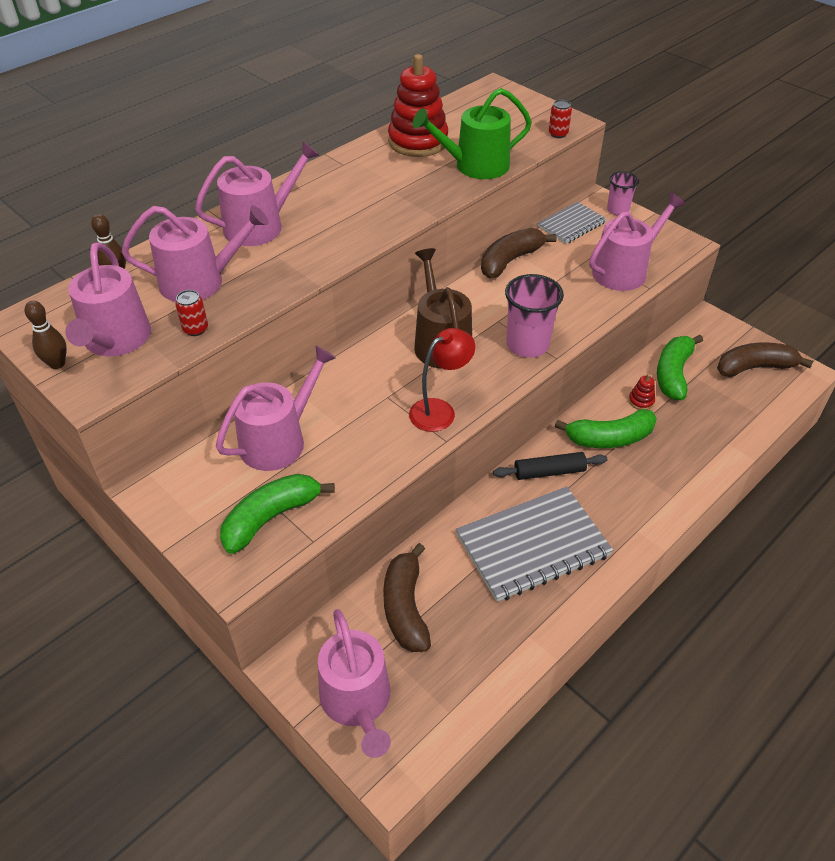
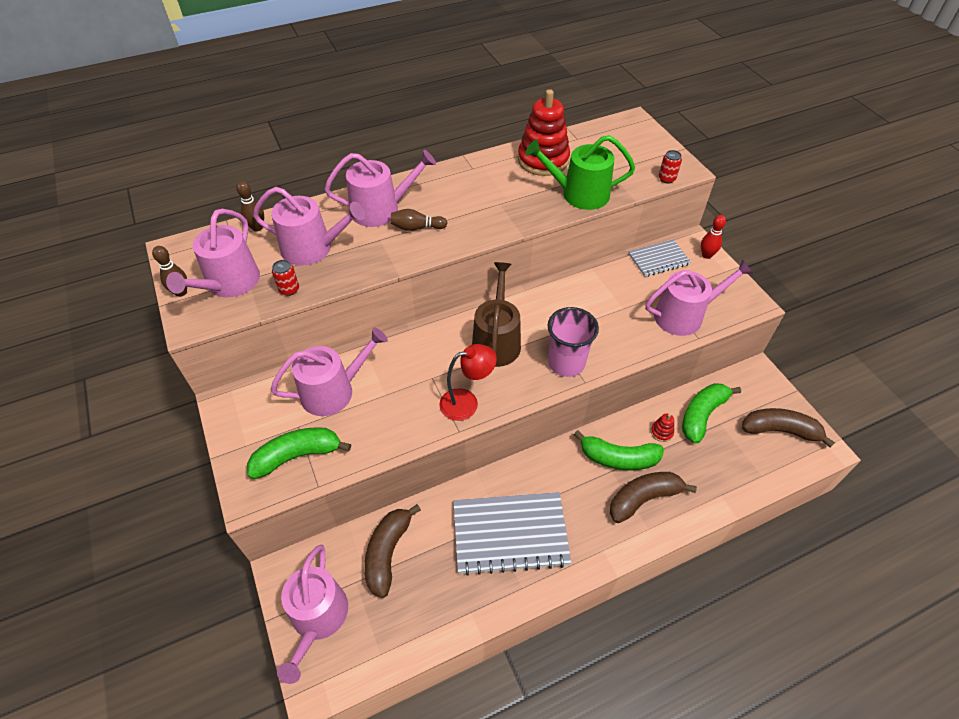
camera: 20 degrees right, 5 degrees up
(313, 235) = (416, 228): none -> brown bowling pin
(510, 260) = (589, 280): brown banana -> brown banana (644, 498)
(549, 472) = (553, 473): black rolling pin -> none
(618, 210) = (706, 255): pink cup -> red bowling pin

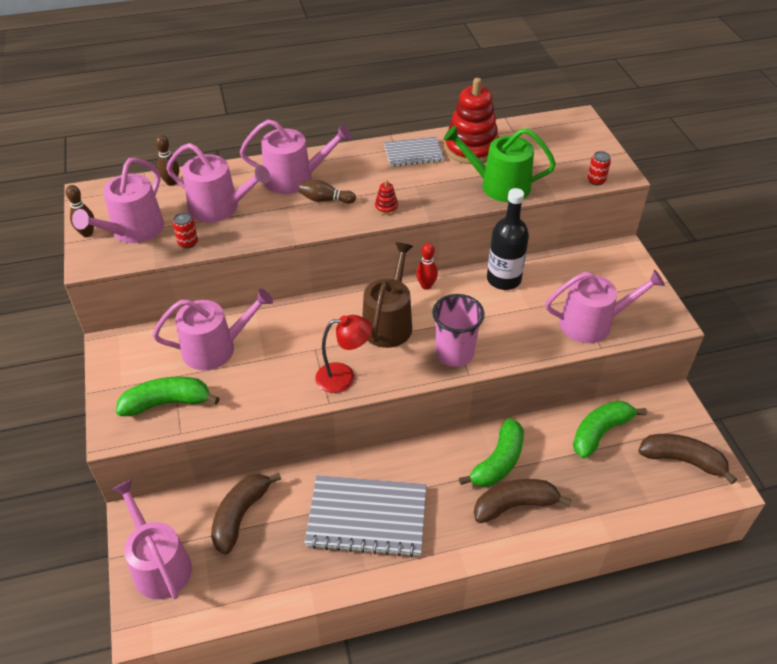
camera: 10 degrees right, 5 degrees down
(318, 618) = (159, 564): pink watering can -> pink watering can turned 135 degrees clockwise
(593, 283) = (503, 279): none -> black bottle
(618, 458) = (498, 462): green banana -> green banana turned 75 degrees counterclockwise
(658, 259) = (580, 264): grey notebook -> grey notebook (413, 153)
(661, 432) = (551, 443): red stacking toy -> red stacking toy (386, 207)
(706, 255) = (634, 266): red bowling pin -> red bowling pin (426, 285)

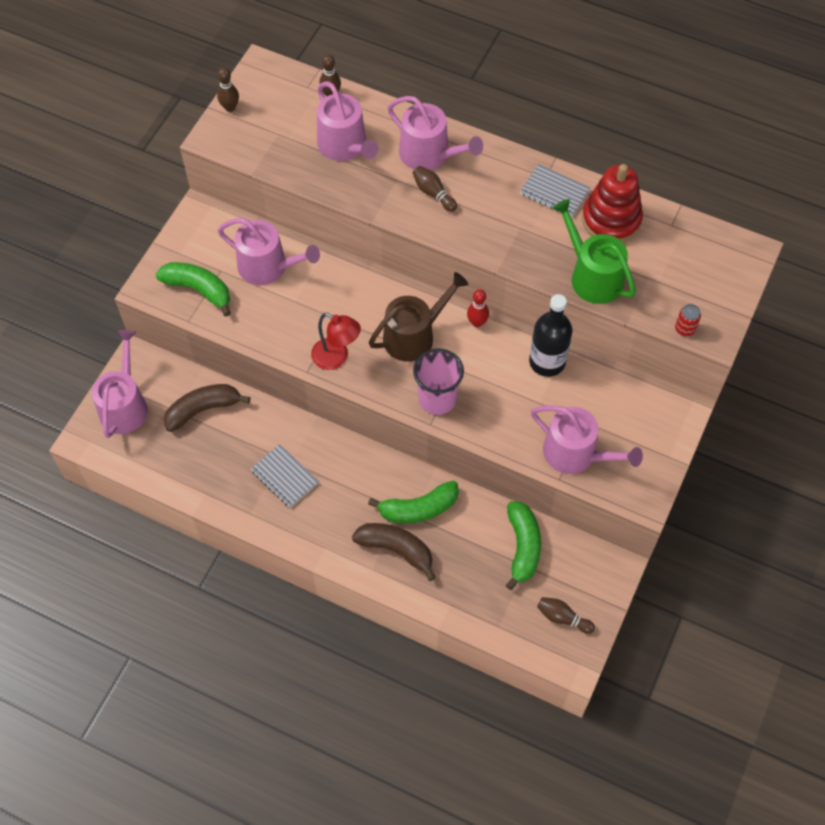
camera: 40 degrees right, 15 degrees up
(133, 230) = (264, 127): pink watering can -> none
(188, 243) = (293, 166): red can -> none
(367, 517) = (284, 477): grey notebook -> grey notebook, size x0.56
(386, 207) = (474, 234): red stacking toy -> none
(600, 432) = (522, 547): green banana -> green banana turned 90 degrees clockwise
(682, 460) = (562, 618): brown banana -> brown bowling pin

